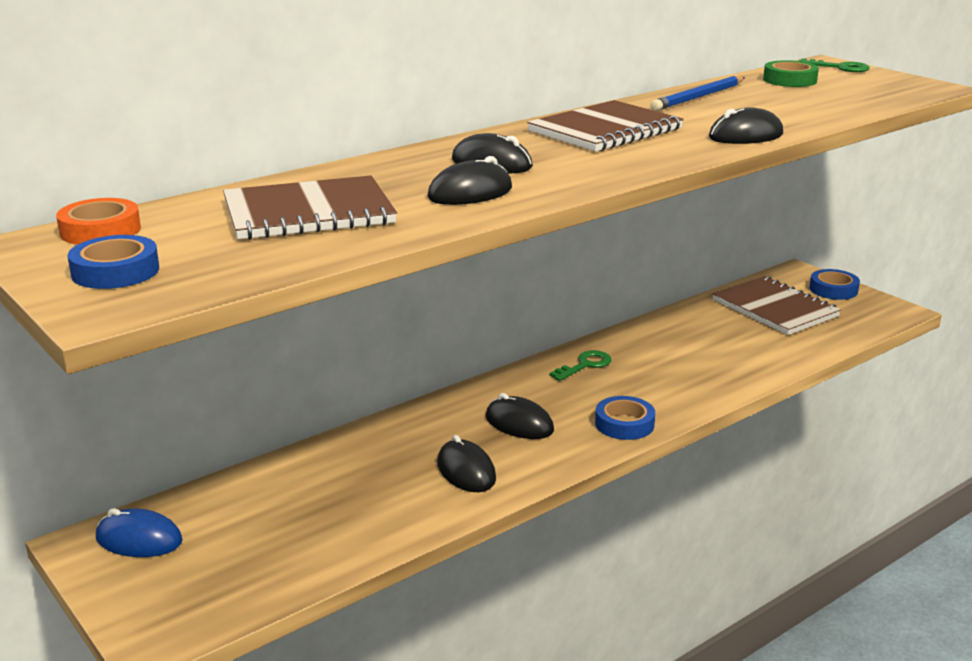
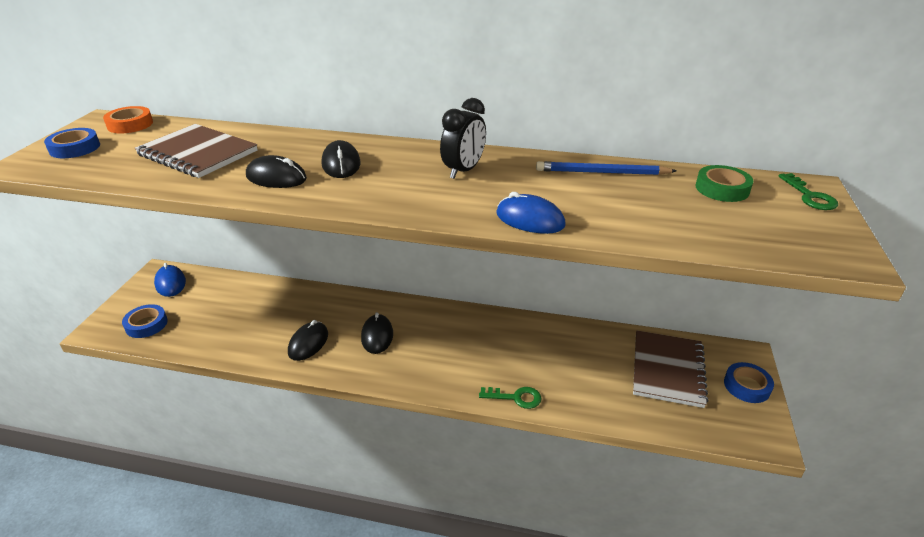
camera: 50 degrees right, 10 degrees up
(585, 365) = (474, 326): green key -> green key (516, 397)
(605, 130) = (463, 170): brown notebook -> black clock
(624, 424) = (419, 376): blue tape -> blue tape (146, 324)
(745, 136) = (530, 220): black mouse -> blue mouse

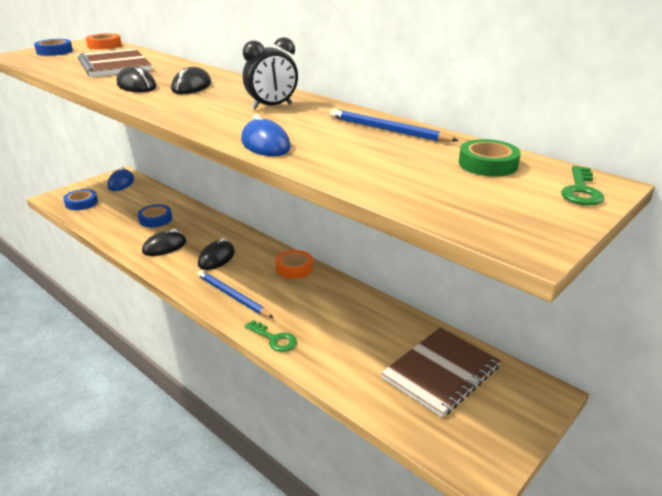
camera: 30 degrees right, 5 degrees down
(435, 371) = (232, 296): none -> blue pencil
(461, 319) = (294, 268): none -> orange tape
(746, 386) = (513, 419): blue tape -> blue tape (155, 219)

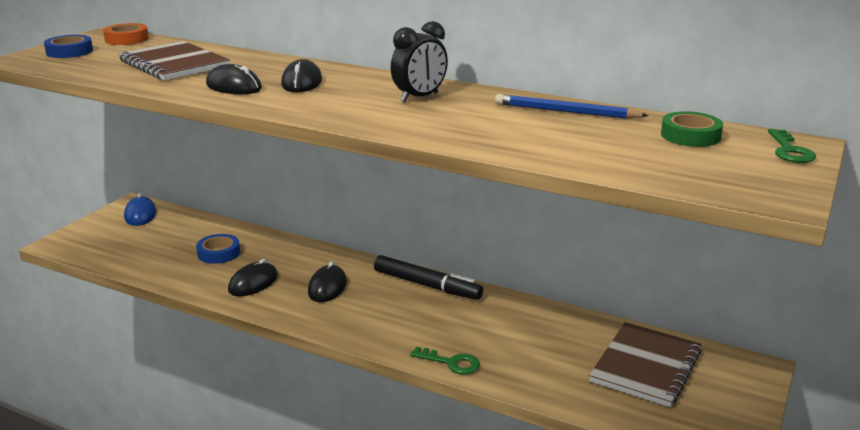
camera: 15 degrees left, 5 degrees down
(81, 203) = (103, 245): blue tape -> none
(232, 296) = (374, 326): blue pencil -> none
(265, 144) = (456, 138): blue mouse -> none
(294, 268) = (427, 285): orange tape -> black marker

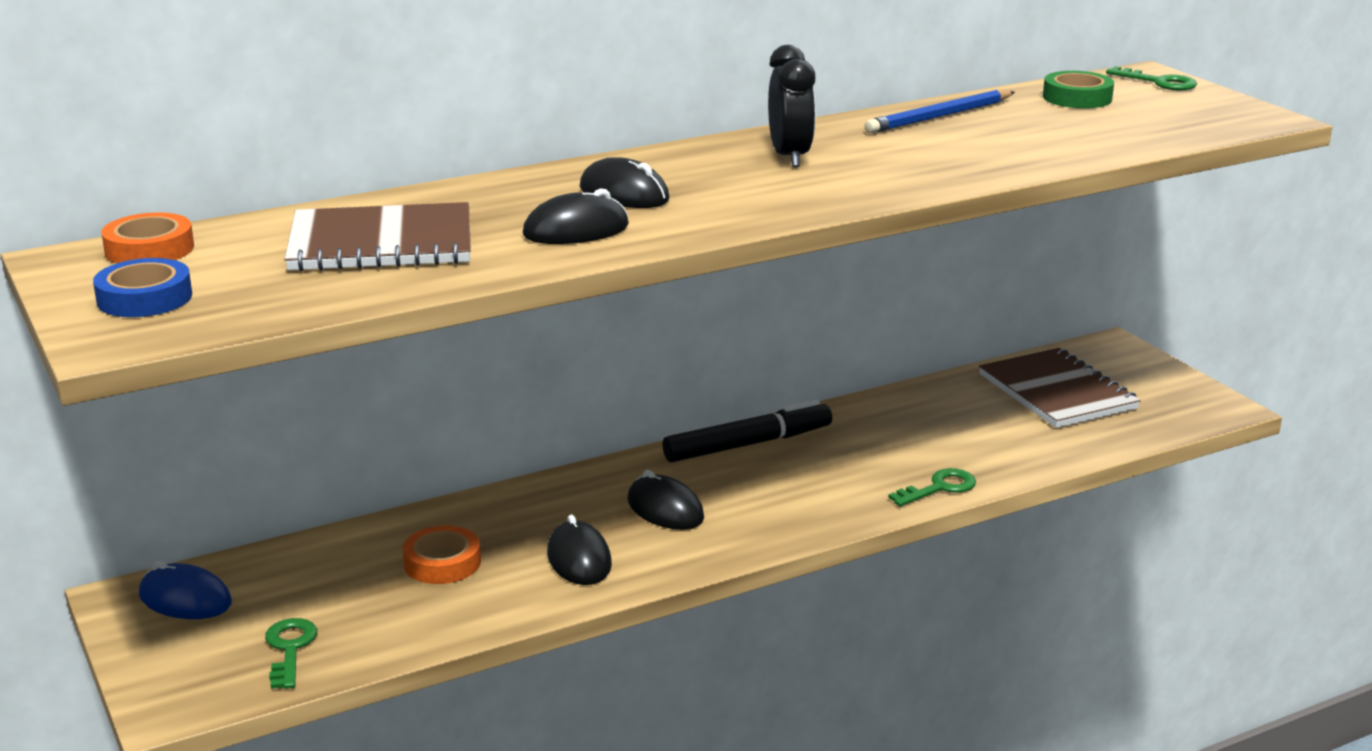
camera: 55 degrees left, 0 degrees up
(117, 249) = (289, 649): none -> green key
(219, 253) = (442, 563): blue tape -> orange tape

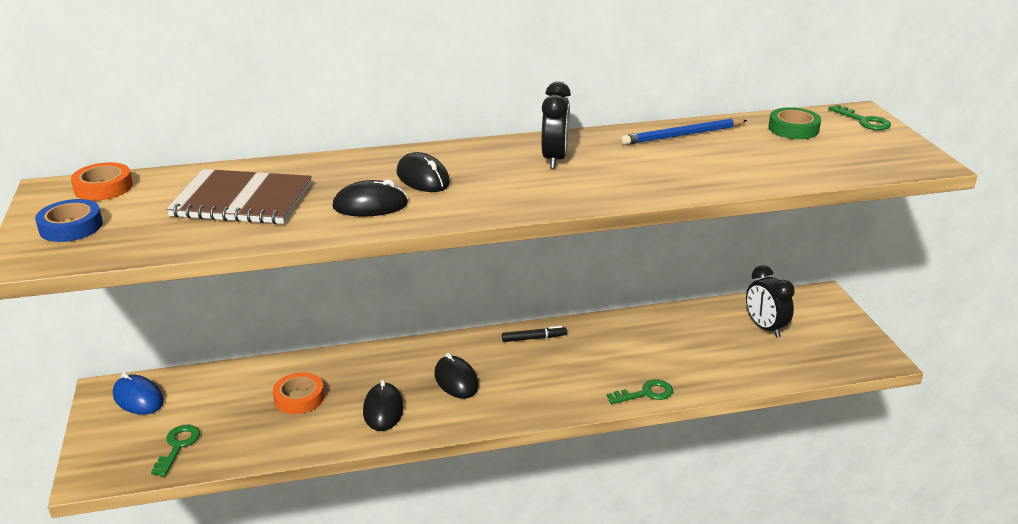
camera: 15 degrees right, 5 degrees up
(748, 444) = (534, 338): black marker -> black marker, size x0.54
(1057, 392) = (765, 328): brown notebook -> black clock

